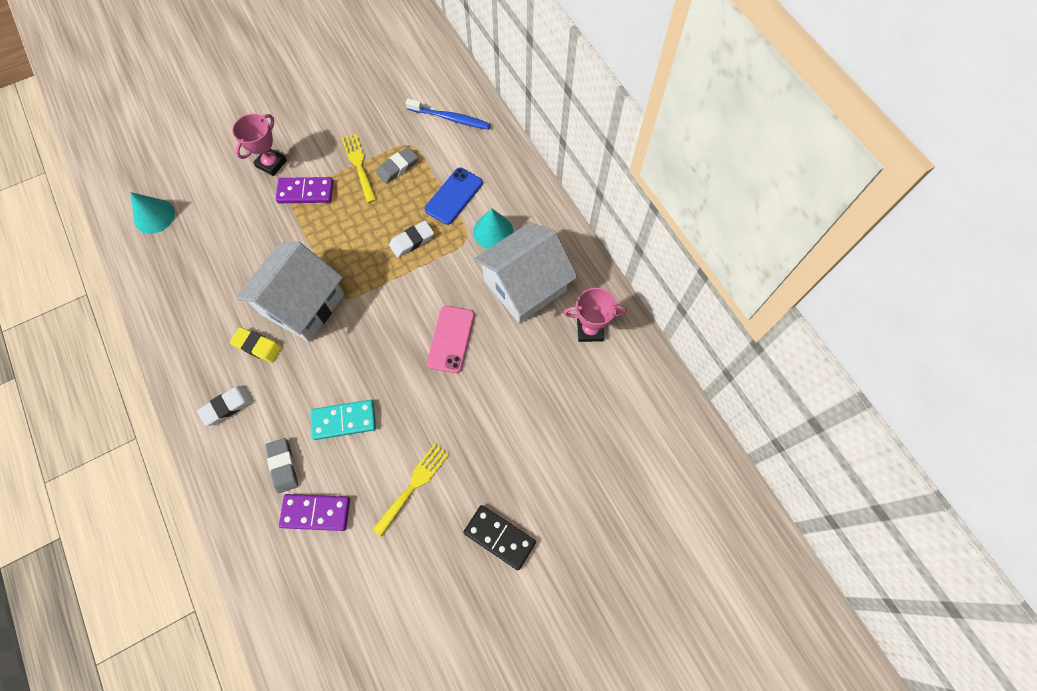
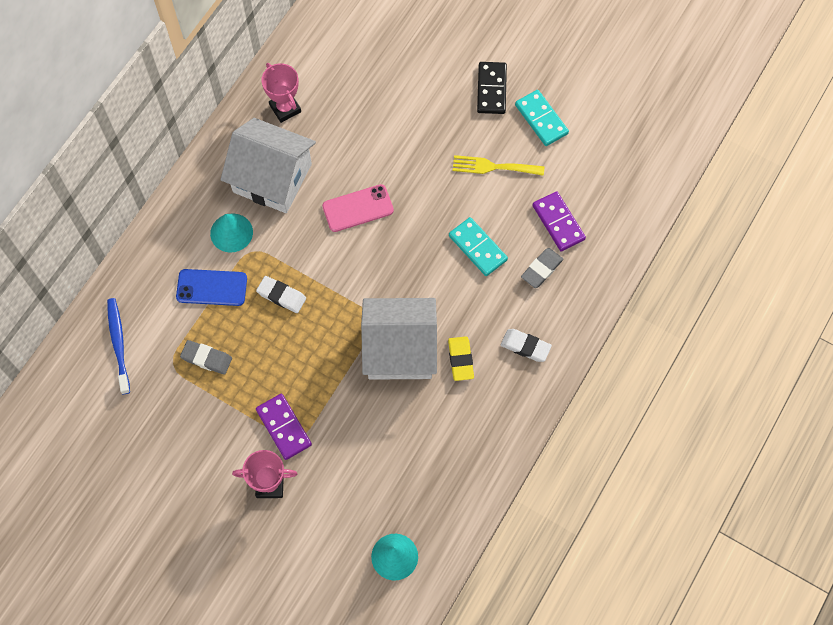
camera: 120 degrees left, 0 degrees up
(359, 165) = (224, 397): yellow fork -> none
(434, 569) = (541, 119): none -> turquoise domino

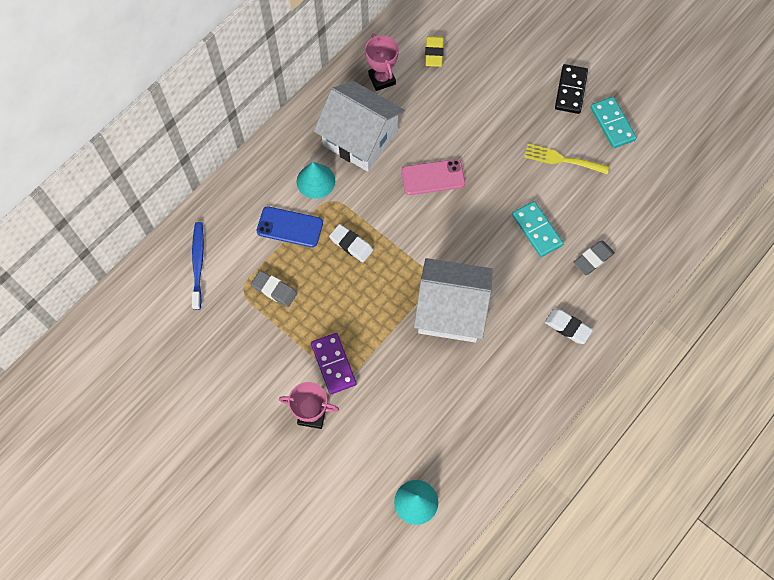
camera: 10 degrees right, 0 degrees up
(460, 359) = (505, 329): yellow eraser -> yellow eraser (434, 53)
(558, 222) = (614, 219): purple domino -> none

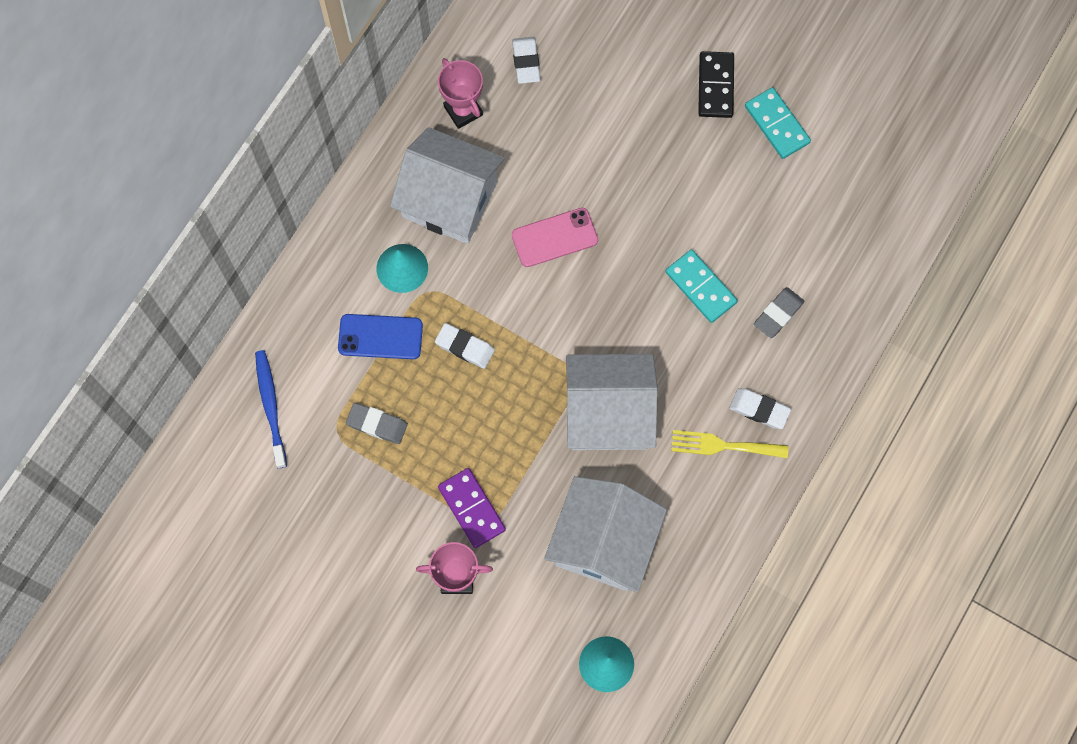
camera: 10 degrees left, 5 degrees up
(430, 407) = (603, 542): none -> white house
(434, 53) = (526, 62): yellow eraser -> white eraser
(562, 159) = (718, 185): yellow fork -> yellow fork (723, 445)

